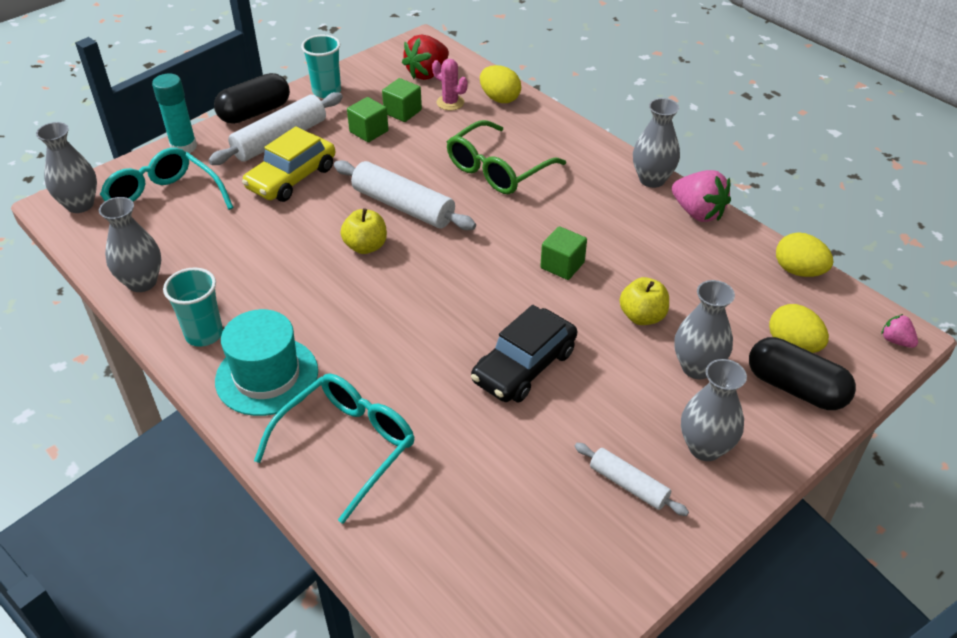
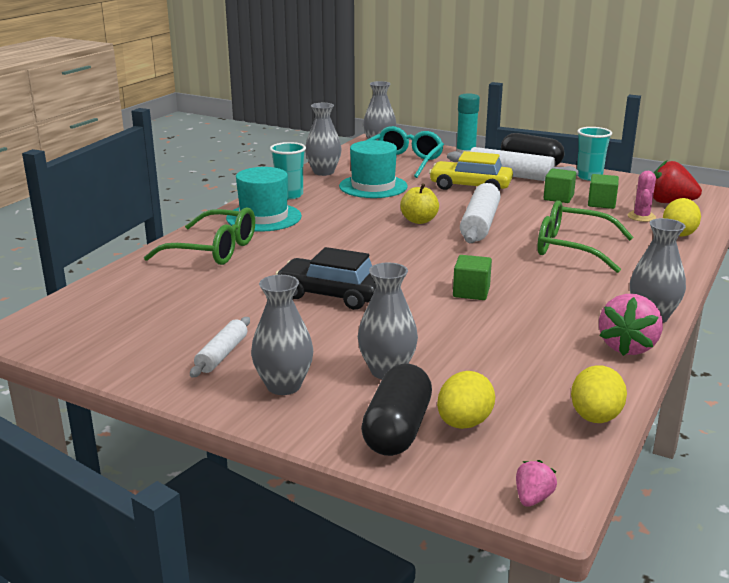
camera: 70 degrees right, 20 degrees down
(231, 252) = (373, 186): none -> turquoise hat
(347, 446) = (213, 250): turquoise glasses -> green glasses
(642, 316) = (435, 336): yellow apple -> none

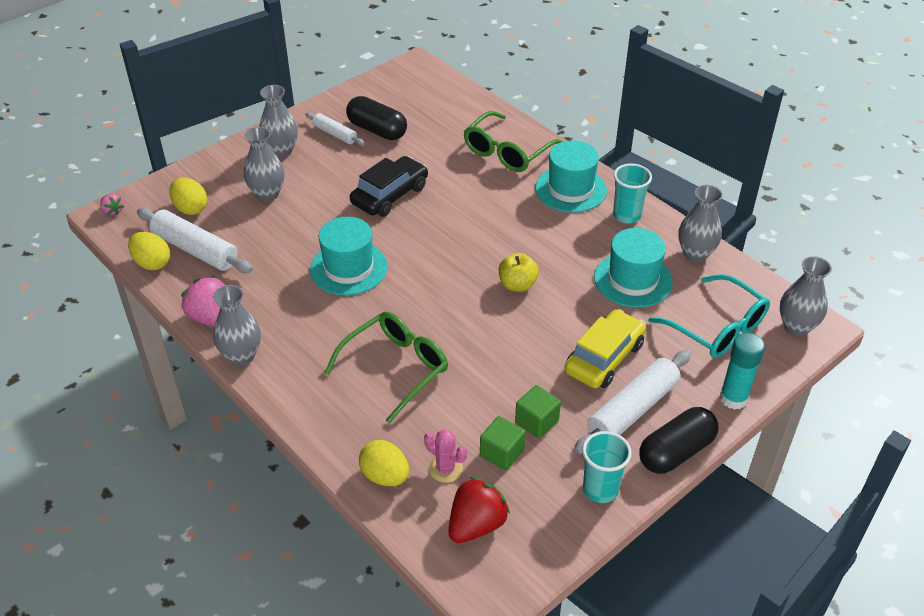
camera: 110 degrees right, 20 degrees up
(397, 430) = (205, 182): black capsule -> black capsule (377, 130)
(471, 292) = (348, 268): green cube -> turquoise hat
(480, 224) = (488, 325): white rolling pin -> white rolling pin (195, 250)

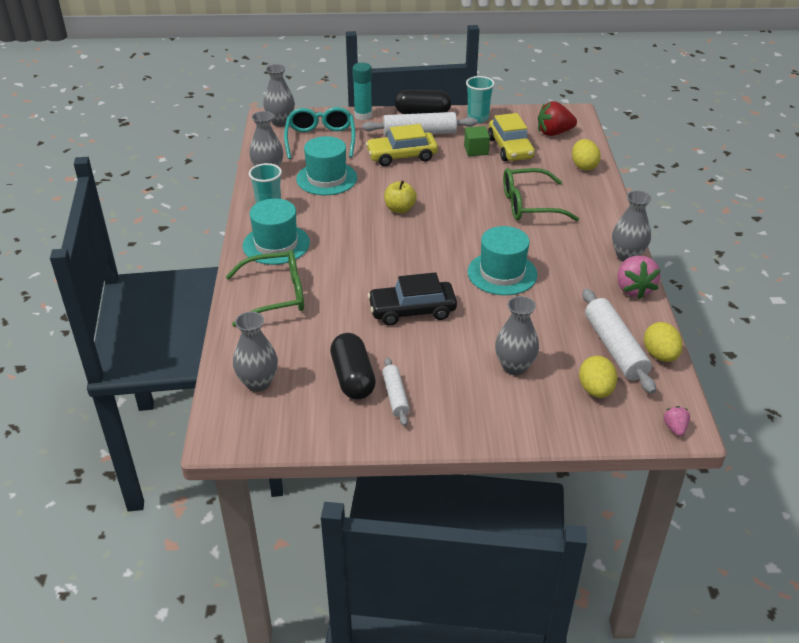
camera: 140 degrees left, 5 degrees down
(281, 151) = (463, 406): grey vase -> grey vase (258, 383)
(445, 469) = (547, 155): pink cactus -> none
(501, 453) = (510, 148): green cube -> yellow car

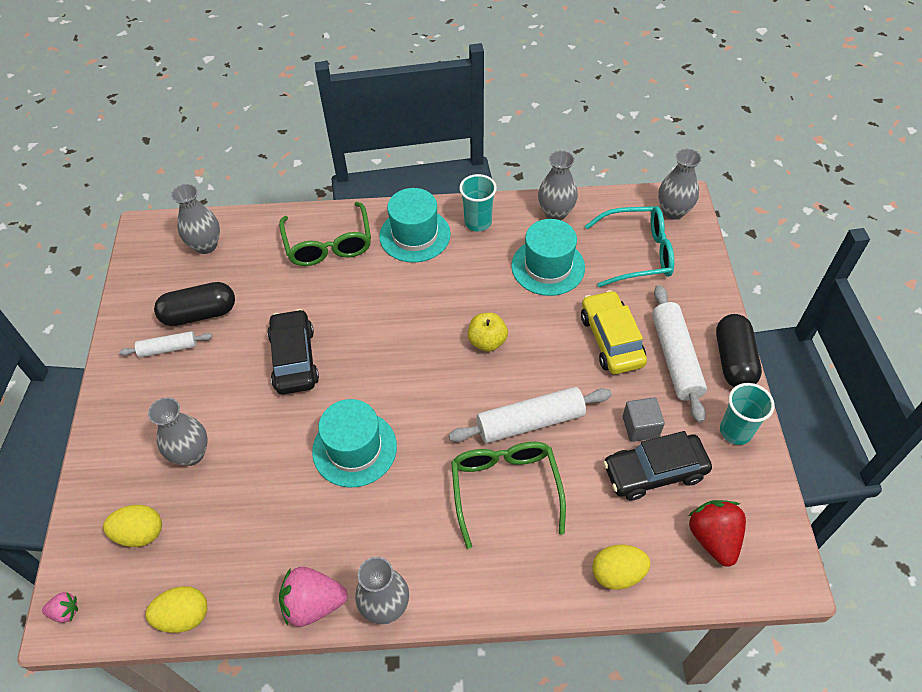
camera: 90 degrees right, 15 degrees up
(363, 115) = (710, 293): turquoise glue stick -> none
(476, 150) = (640, 427): green cube -> grey cube
(510, 148) = (654, 472): yellow car -> black car
(615, 348) = (204, 564): white rolling pin -> white rolling pin (530, 422)

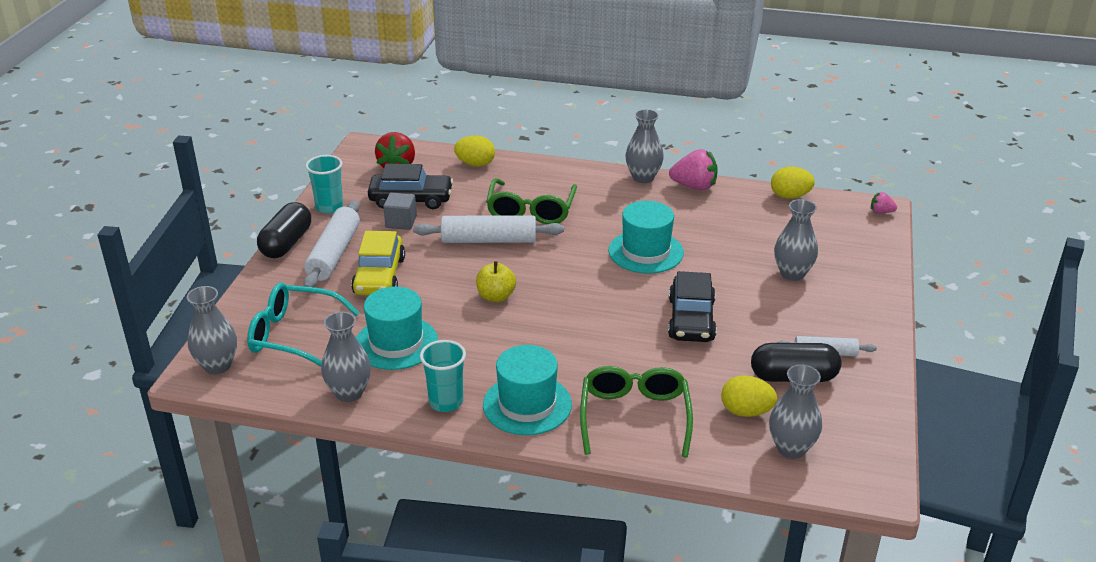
camera: 165 degrees left, 20 degrees down
(140, 533) = (830, 238): yellow egg -> yellow egg (746, 412)

